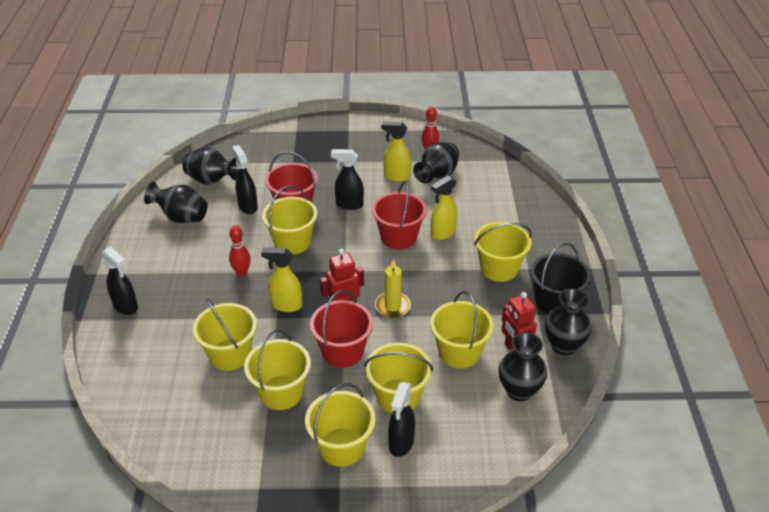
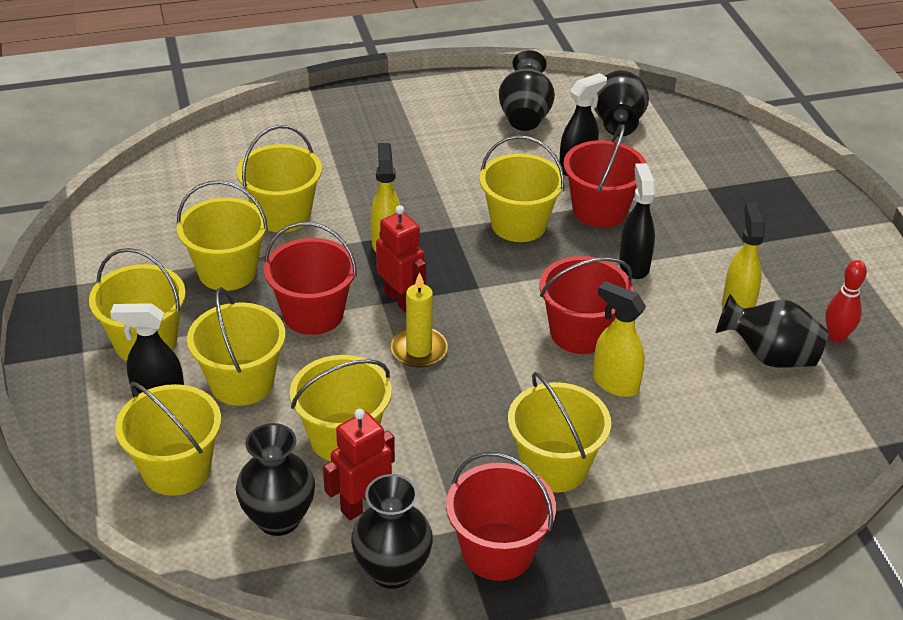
camera: 75 degrees right, 0 degrees up
(126, 307) = (341, 115): black spray bottle -> none
(242, 273) = (436, 192): red bowling pin -> none
(469, 438) = (176, 469): none -> yellow bucket
(555, 301) = (497, 551): black bucket -> red bucket

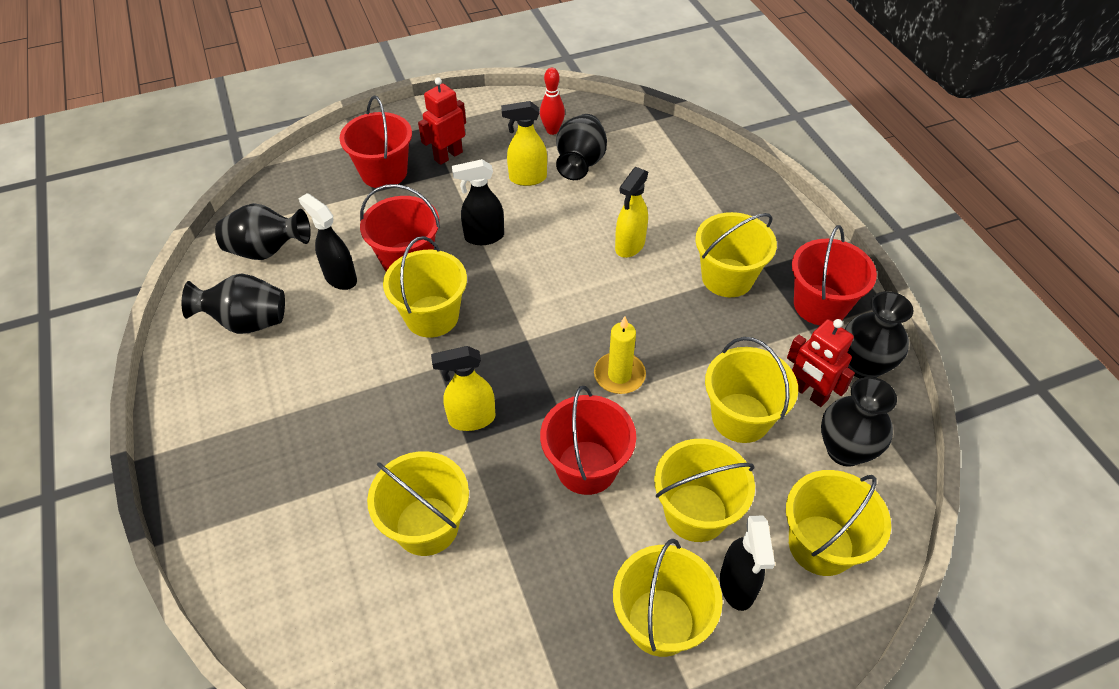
camera: 95 degrees left, 10 degrees up
(227, 271) = (532, 563): yellow bucket -> none
(400, 299) = (553, 397): red robot -> red robot (448, 156)
(580, 332) = (575, 268): red bucket -> red bucket (384, 172)

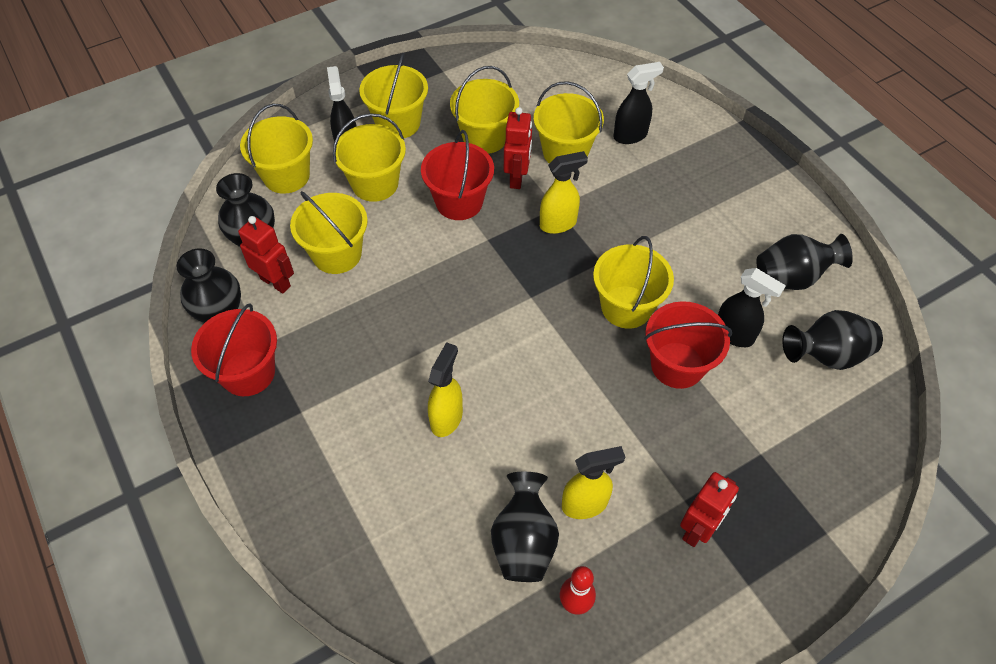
camera: 170 degrees right, 5 degrees up
(384, 172) = (764, 486): red bucket -> none
(483, 237) = (609, 407): black spray bottle -> black spray bottle (630, 136)
(504, 493) = (517, 178): none -> red robot
(619, 375) = (442, 275): yellow candle -> none
(727, 278) = (340, 392): yellow bucket -> yellow bucket (485, 137)

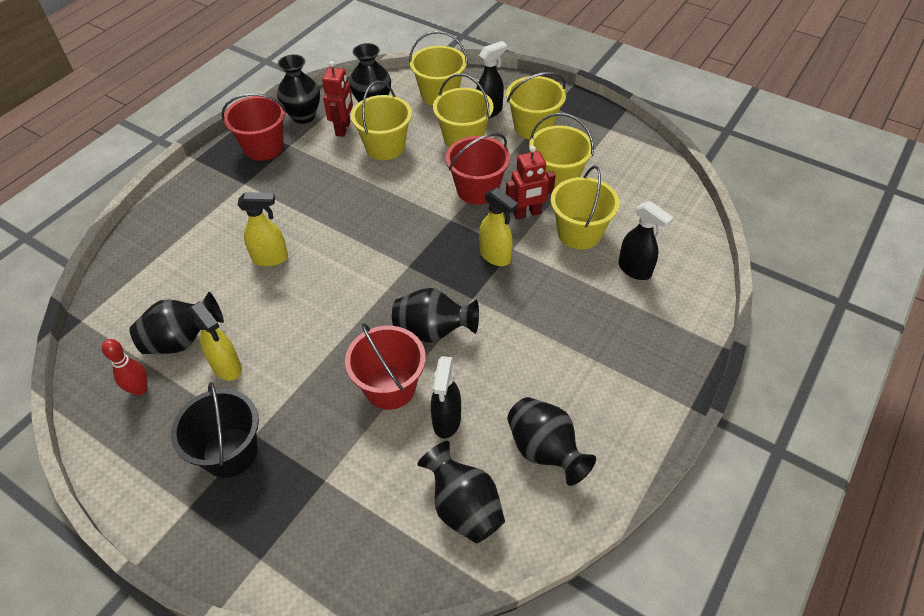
camera: 65 degrees right, 5 degrees down
(626, 307) = (433, 331): yellow bucket -> black vase
(697, 529) = (230, 452): red robot -> black bucket

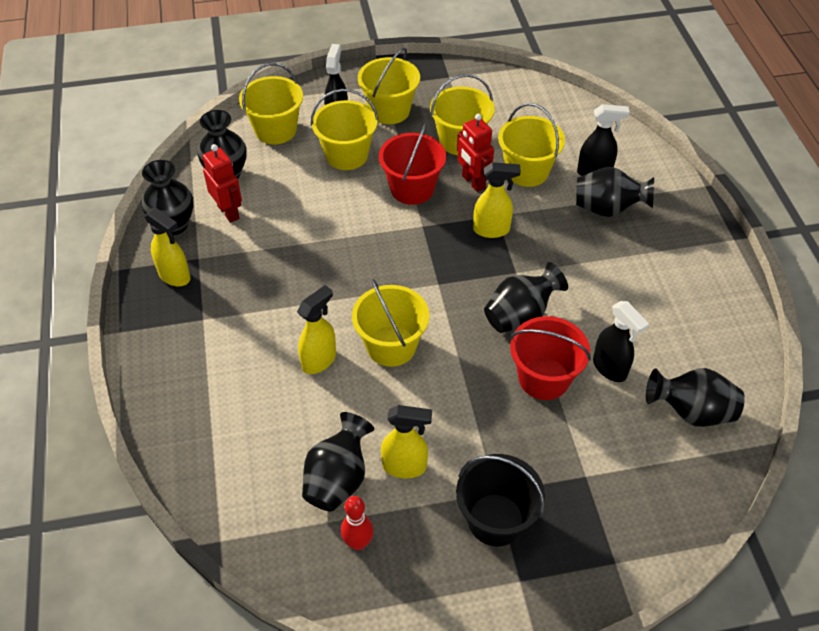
camera: 45 degrees left, 0 degrees up
(263, 147) = (175, 276): red bucket -> yellow spray bottle
(385, 147) = (289, 203): yellow bucket -> yellow bucket (391, 346)
(527, 213) = (473, 182): red robot -> red robot turned 120 degrees clockwise
(544, 450) = (690, 335): black vase -> black vase (607, 209)

